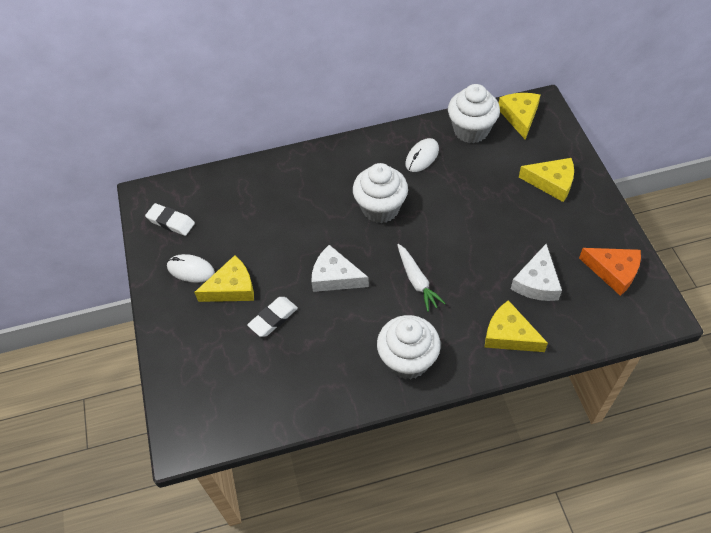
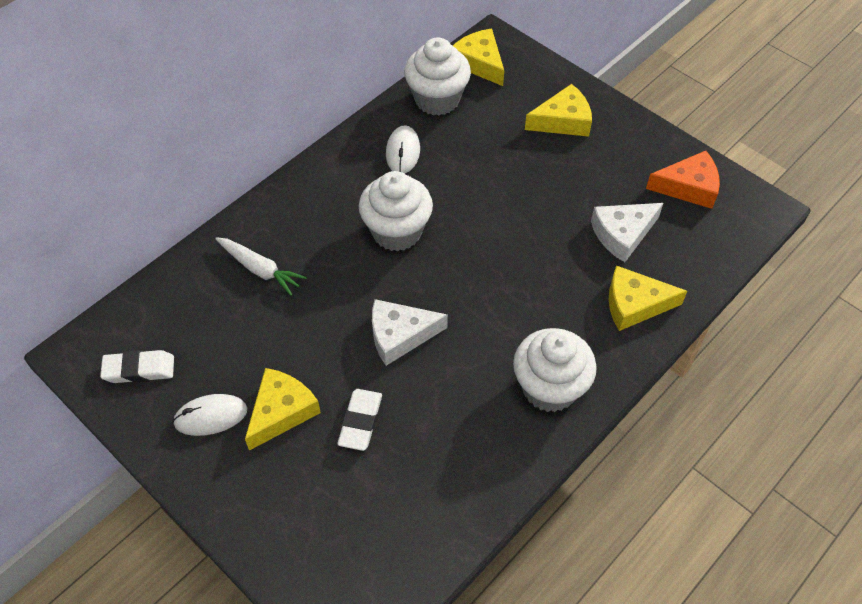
camera: 35 degrees left, 0 degrees up
(417, 281) = (497, 294): white carrot -> white carrot (260, 269)
(536, 282) = (622, 234): white cheese -> white cheese turned 75 degrees clockwise

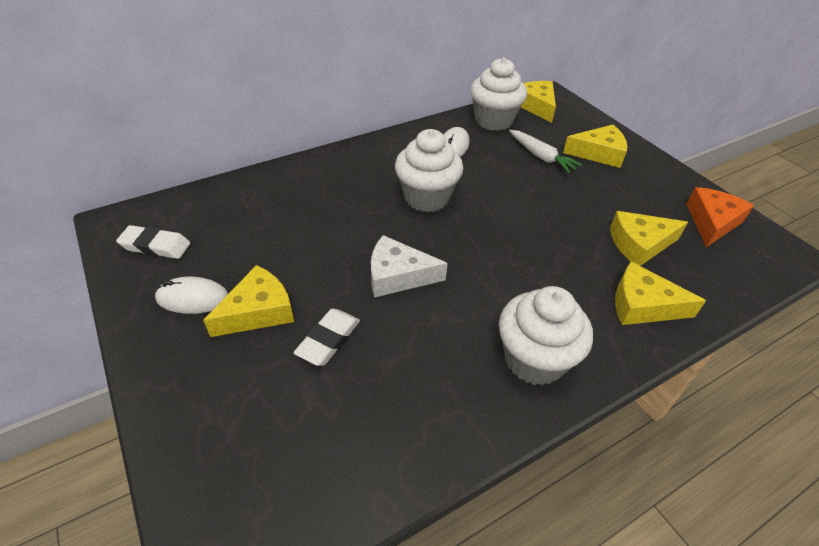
camera: 15 degrees right, 10 degrees down
(260, 269) = (298, 198): white carrot -> white carrot (541, 157)
(622, 234) = (639, 244): white cheese -> yellow cheese
(688, 187) = (712, 222): orange cheese -> orange cheese turned 75 degrees counterclockwise

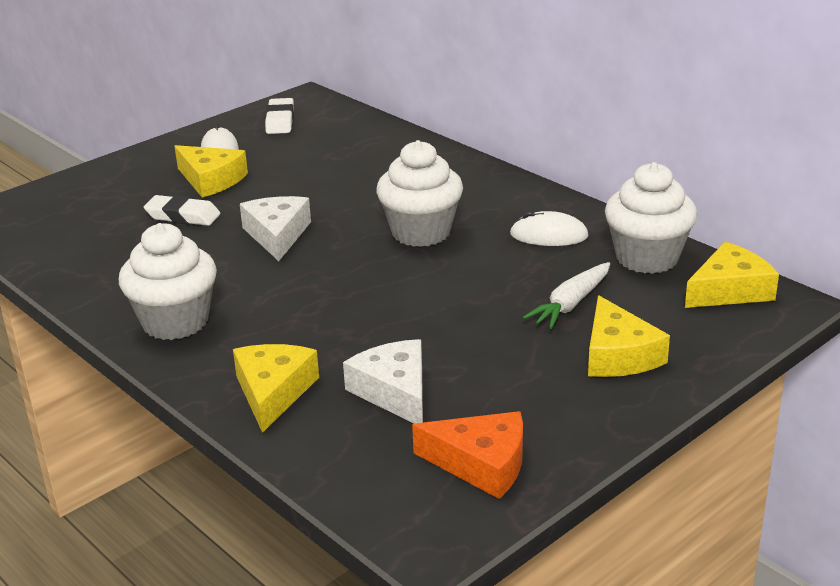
camera: 80 degrees right, 15 degrees down
(639, 244) = (395, 392): yellow cheese -> white cheese

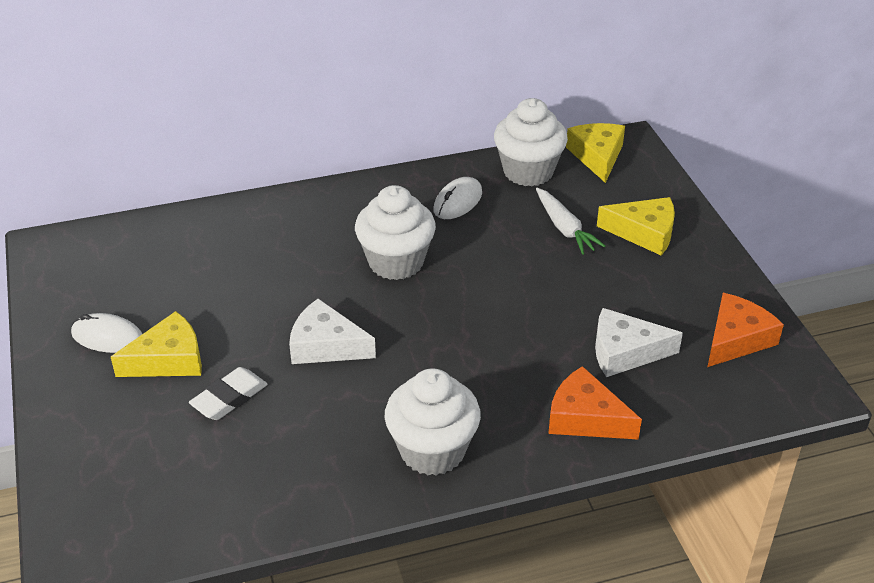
camera: 65 degrees left, 10 degrees up
(273, 392) = (585, 418): yellow cheese -> orange cheese
(280, 121) = (82, 277): white eraser -> none

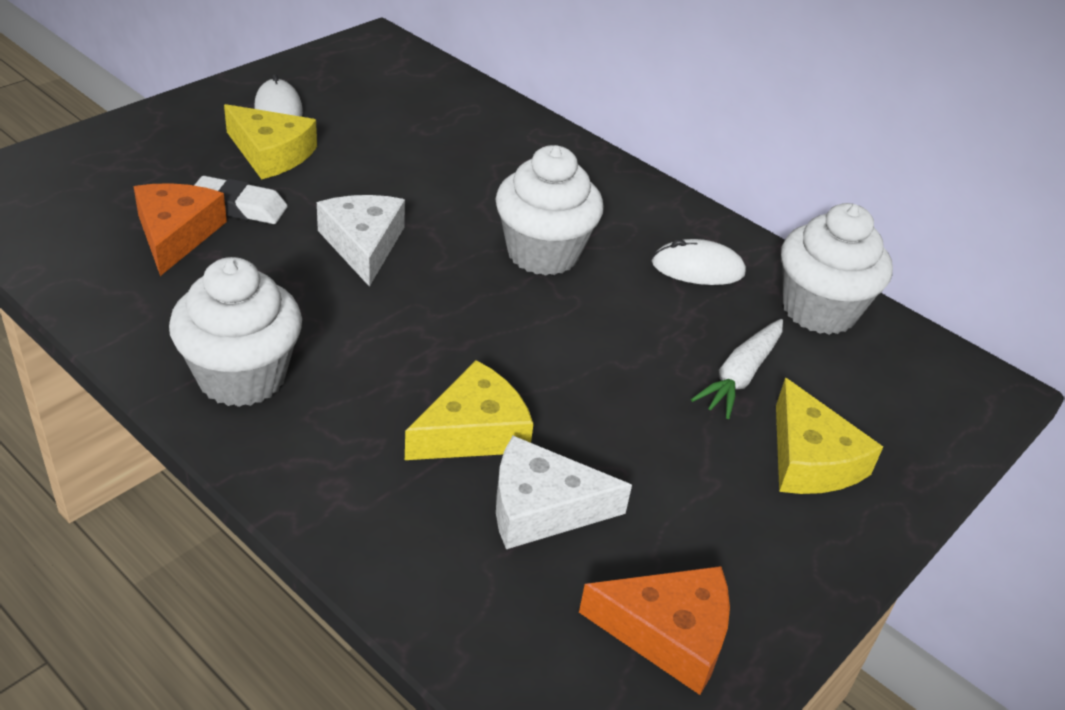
camera: 55 degrees right, 0 degrees up
(585, 418) = (383, 501): orange cheese -> orange cheese (176, 234)
(597, 156) = (923, 365): yellow cheese -> yellow cheese (473, 431)
(625, 352) = (542, 507): white cheese -> white cheese turned 60 degrees counterclockwise

